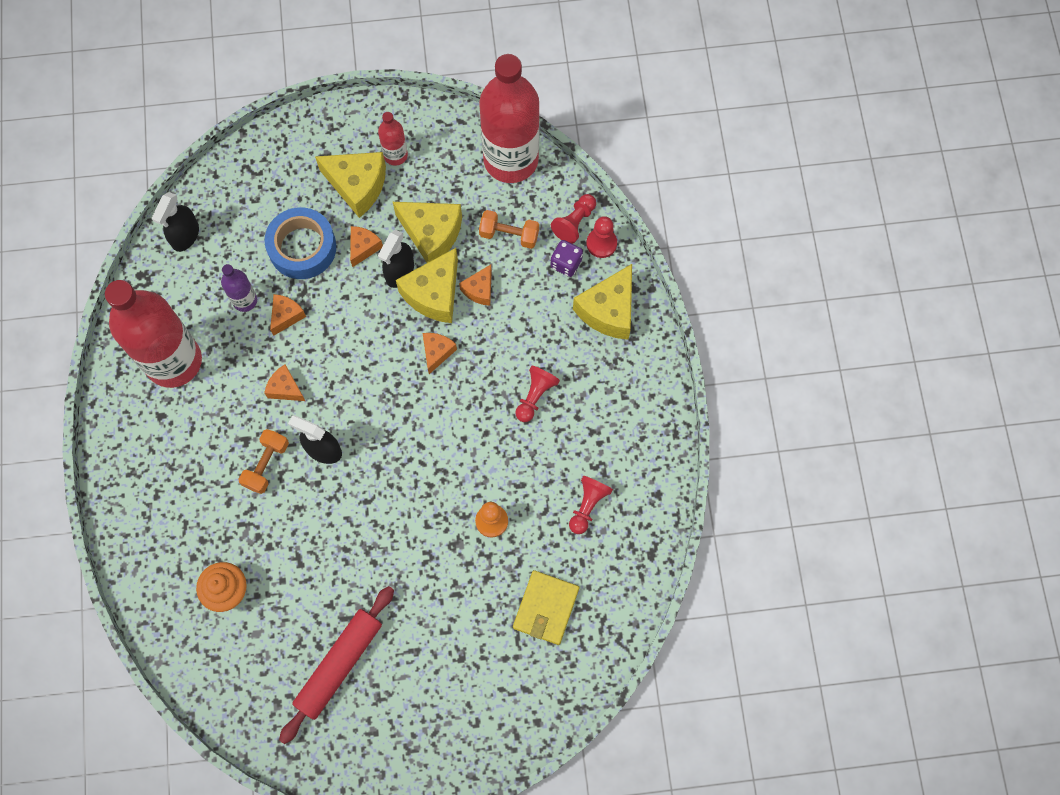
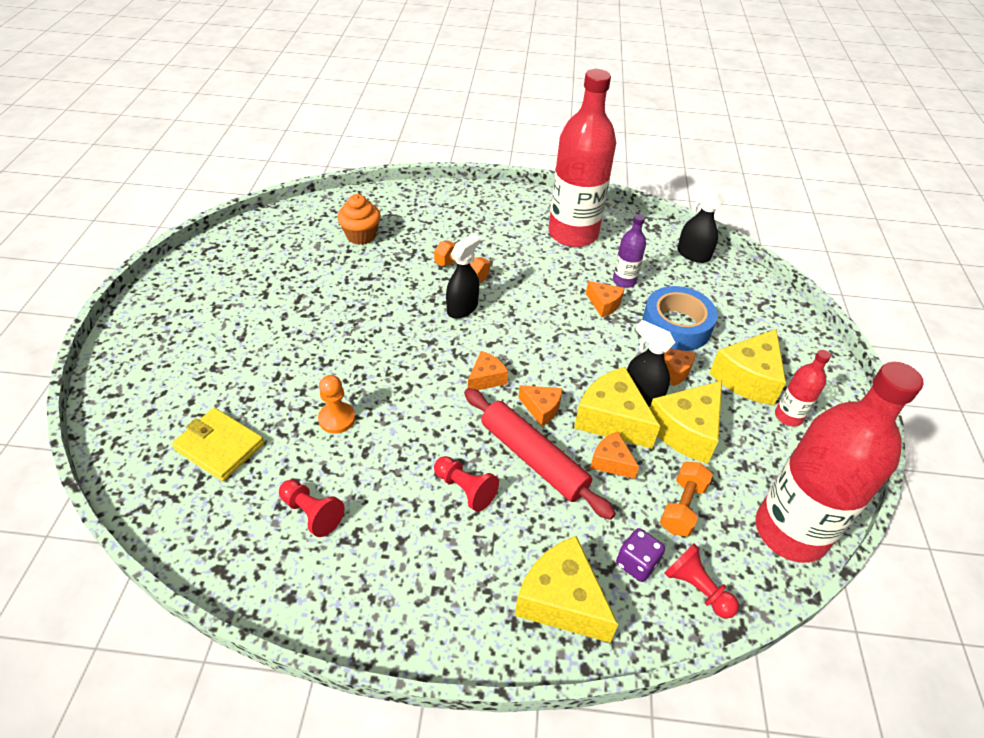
camera: 100 degrees right, 25 degrees down
(285, 388) = (530, 293): orange cheese -> orange cheese (486, 378)
(339, 665) = (261, 287): red rolling pin -> red rolling pin (533, 458)
(601, 243) = (663, 616): red pawn -> none

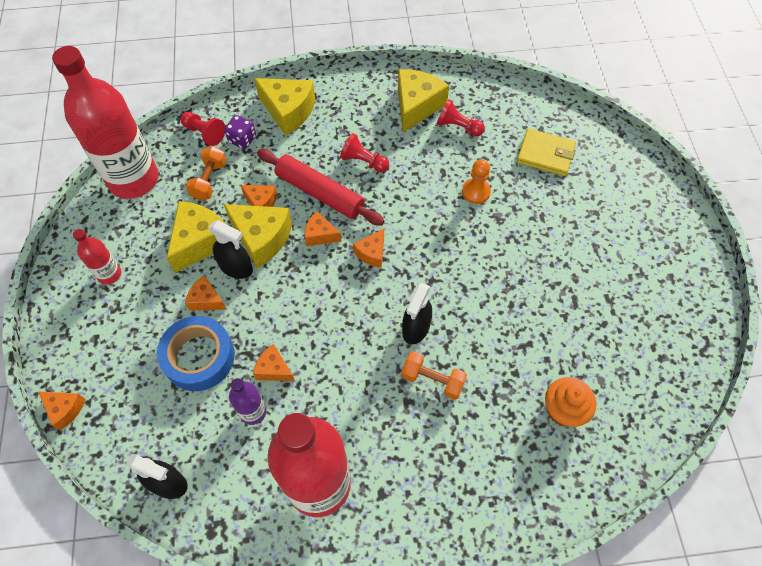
camera: 170 degrees right, 15 degrees up
(747, 378) = (137, 308): yellow cheese -> yellow cheese (416, 106)
(795, 312) = (65, 409): none -> orange cheese

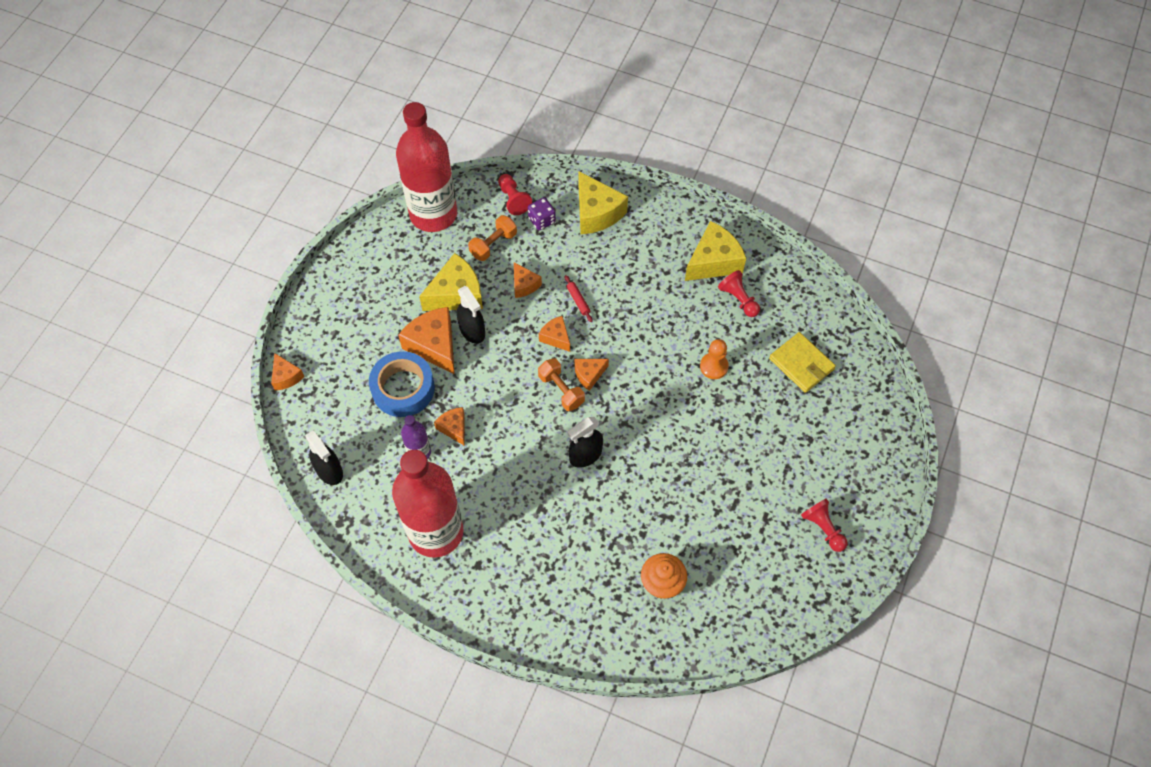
camera: 30 degrees right, 0 degrees up
(109, 274) = (372, 286): red bottle -> none
(206, 300) = (434, 345): orange cheese -> orange cheese, size x1.82
(261, 238) = (506, 316): yellow cheese -> none
(320, 193) = (578, 300): red rolling pin -> red rolling pin, size x0.40
(363, 161) = (633, 291): red pawn -> red pawn (823, 528)
(432, 380) = (572, 503): orange dumbbell -> orange dumbbell (561, 390)

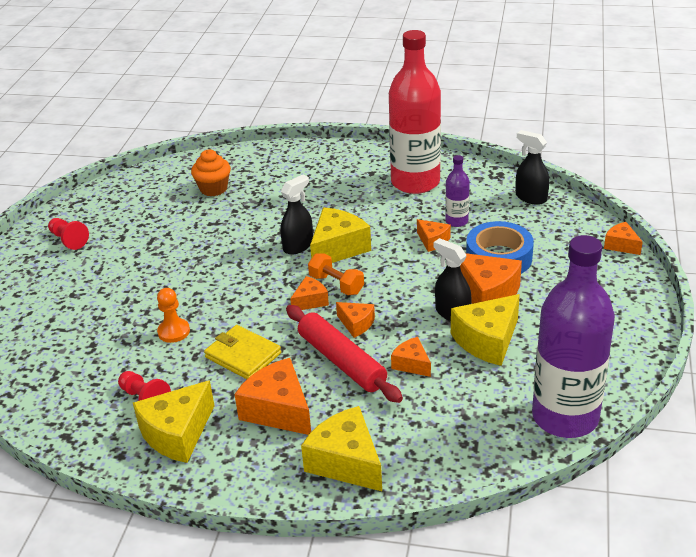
camera: 170 degrees right, 25 degrees down
(433, 214) = (565, 417): red bottle -> purple bottle
(493, 244) = (469, 398): orange dumbbell -> none
(513, 199) = (467, 456): red pawn -> none
(542, 220) = (418, 437): purple dice -> none
(547, 441) = (338, 248): none -> yellow cheese
(578, 300) = (341, 361): red rolling pin -> red rolling pin, size x2.49
(636, 265) = (278, 410): none -> orange cheese
(801, 364) = (73, 351): yellow wallet -> yellow wallet (243, 355)

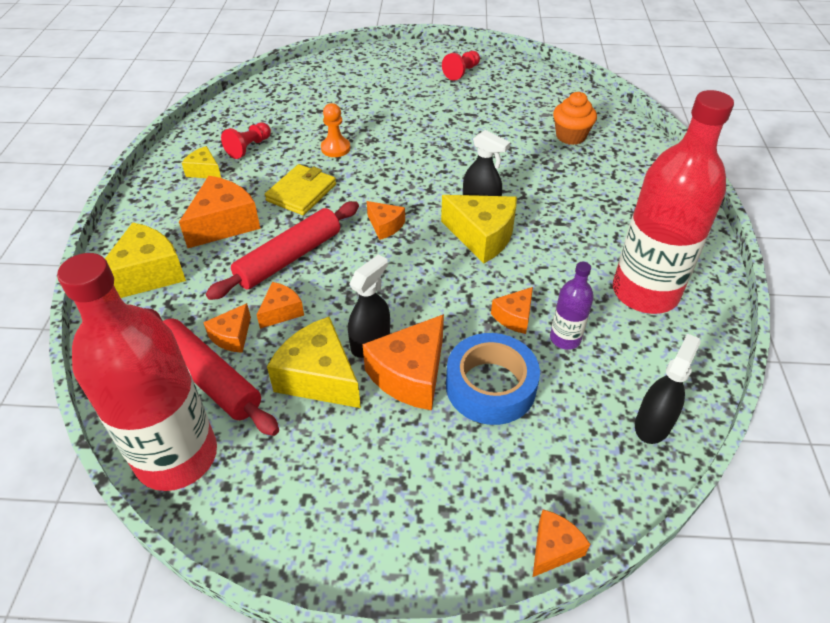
camera: 80 degrees right, 10 degrees up
(177, 433) = (204, 171): yellow cheese -> yellow cheese, size x0.55
(336, 284) = (415, 242): orange dumbbell -> none
(356, 324) = (348, 263): orange cheese -> orange cheese (232, 336)
(485, 405) = (208, 377): none -> red rolling pin
(565, 417) = (177, 456): purple bottle -> red bottle

